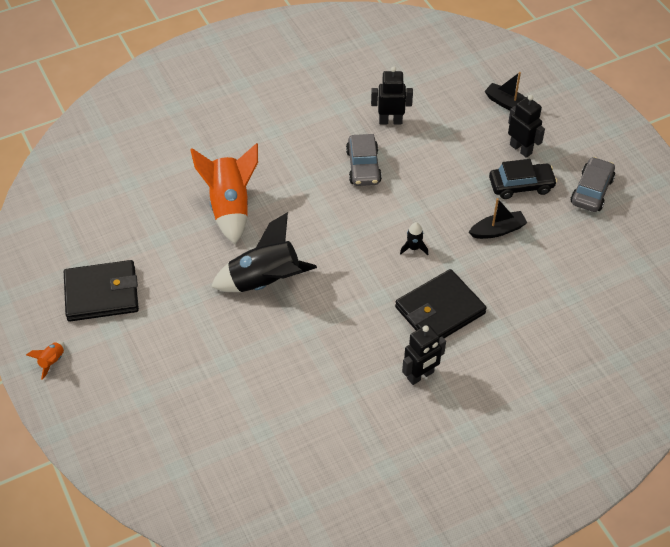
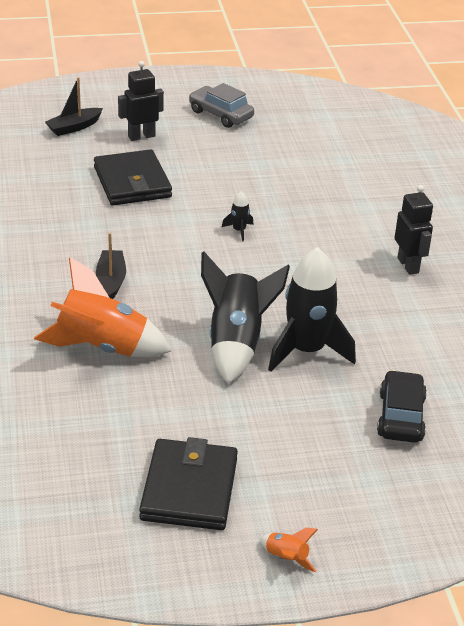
camera: 75 degrees left, 15 degrees down
(273, 327) = (306, 350): none -> black rocket
(363, 167) = (101, 236): grey car -> none
(390, 121) = (43, 202): black robot -> none
(440, 310) = (330, 234): black wallet -> black wallet (132, 182)
(497, 230) = (242, 176): black boat -> black boat (111, 281)
(521, 185) = (191, 148): black car -> black car (400, 416)

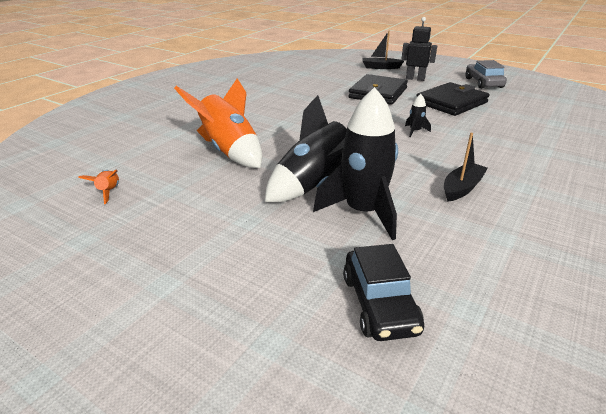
camera: 45 degrees right, 5 degrees down
(111, 281) = (291, 126): black boat -> black boat (462, 188)
(189, 489) = (126, 254): black wallet -> black wallet (451, 102)
(286, 558) = (85, 360): orange rocket -> orange rocket (108, 192)
(400, 416) = (380, 304): black car -> black car turned 120 degrees clockwise
(408, 265) = (541, 197): black robot -> none

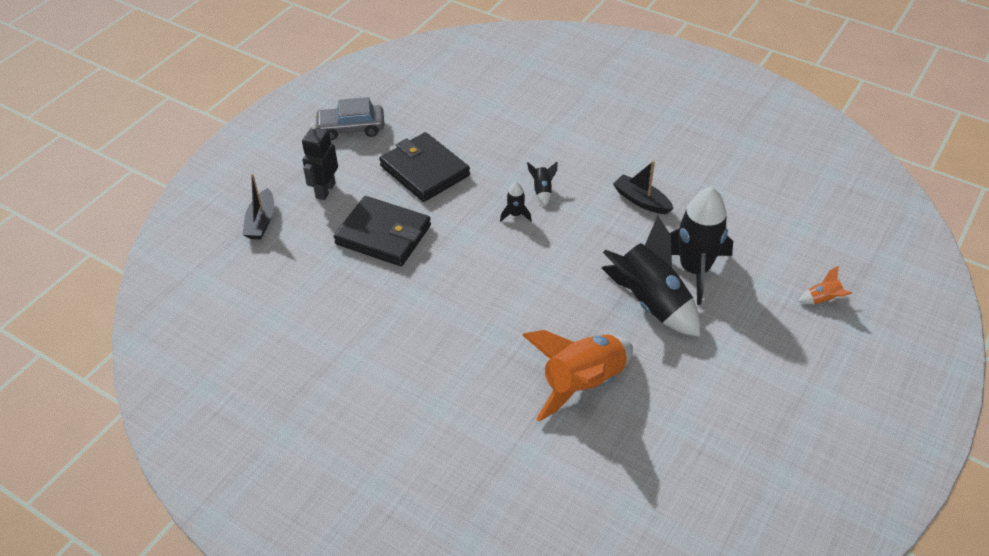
camera: 90 degrees left, 15 degrees up
(108, 192) = (695, 482): orange rocket -> orange rocket (823, 300)
(380, 304) = (807, 269): black car -> none
(451, 142) = (542, 191): none -> black rocket

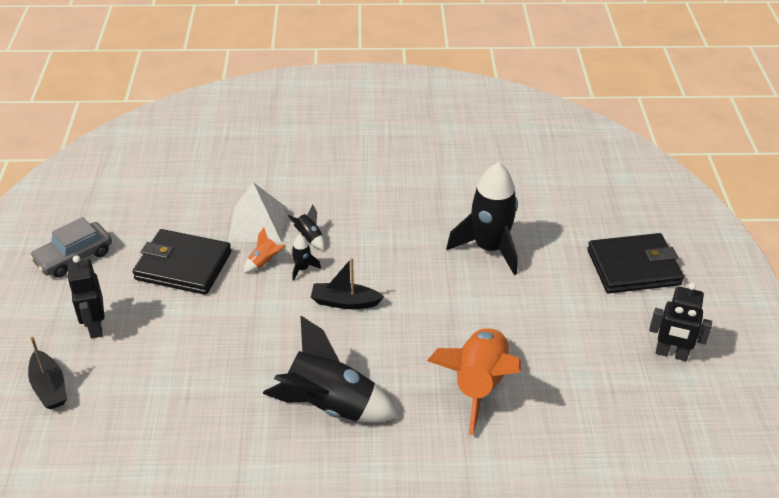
camera: 35 degrees left, 5 degrees down
(383, 235) = (191, 342): black wallet -> black wallet (633, 267)
(509, 160) = (257, 224): none -> white pyramid
(641, 201) = (401, 210): black boat -> black boat (345, 302)
(650, 302) = (477, 290): black rocket -> black rocket (330, 405)
(789, 448) = (671, 354): none -> black robot
(823, 300) = (601, 228): orange rocket -> orange rocket (264, 262)

